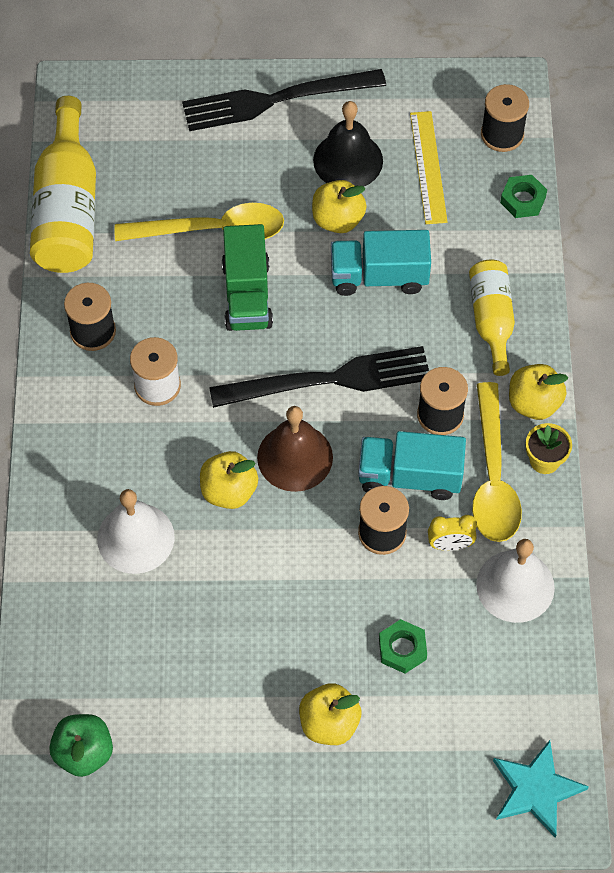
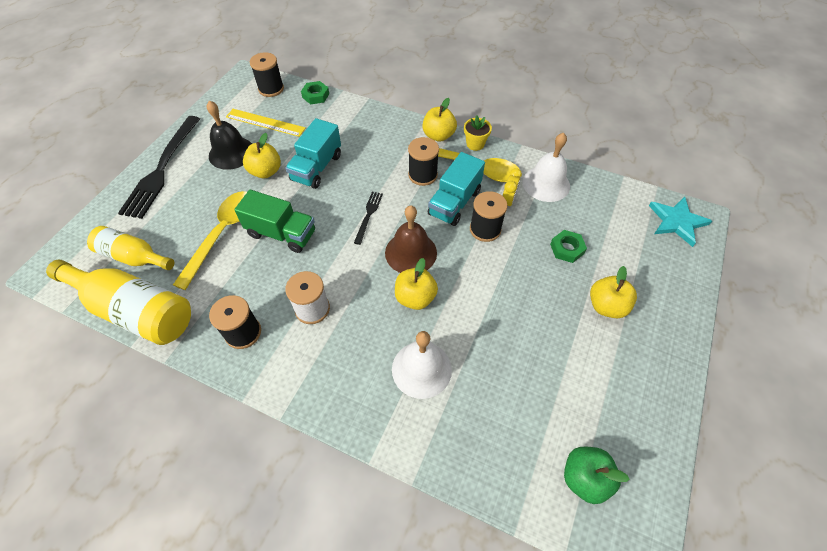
camera: 65 degrees left, 5 degrees down
(330, 380) = (368, 215): black fork -> black fork, size x0.46
(491, 320) = (378, 133): yellow bottle -> yellow bottle (134, 257)

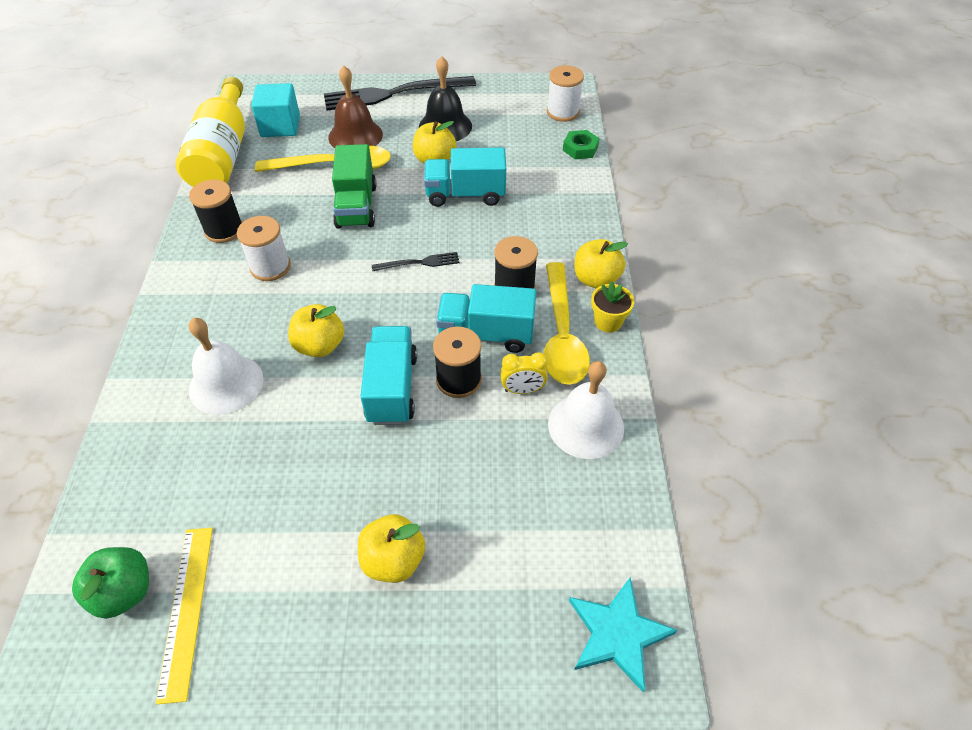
camera: 65 degrees right, 5 degrees down
(134, 257) = (280, 126): yellow bottle -> turquoise cube
(265, 122) = (507, 130): yellow ruler -> yellow ruler (187, 609)
(271, 89) = (563, 112): black spool -> white spool
(411, 252) = (383, 319): brown bell -> brown bell (355, 136)
(475, 266) = (392, 388): none -> turquoise truck
(567, 249) = (474, 484): green nut -> none

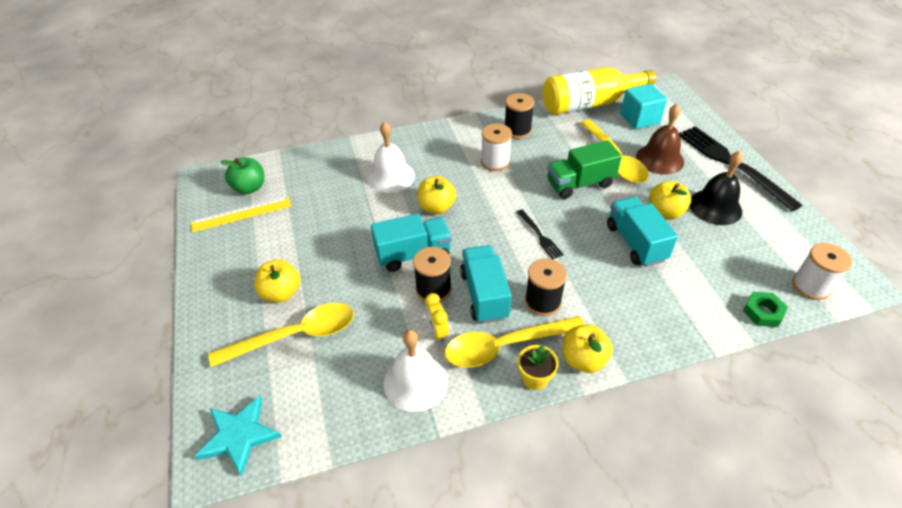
camera: 75 degrees right, 5 degrees down
(478, 548) = (295, 336): none -> yellow spoon

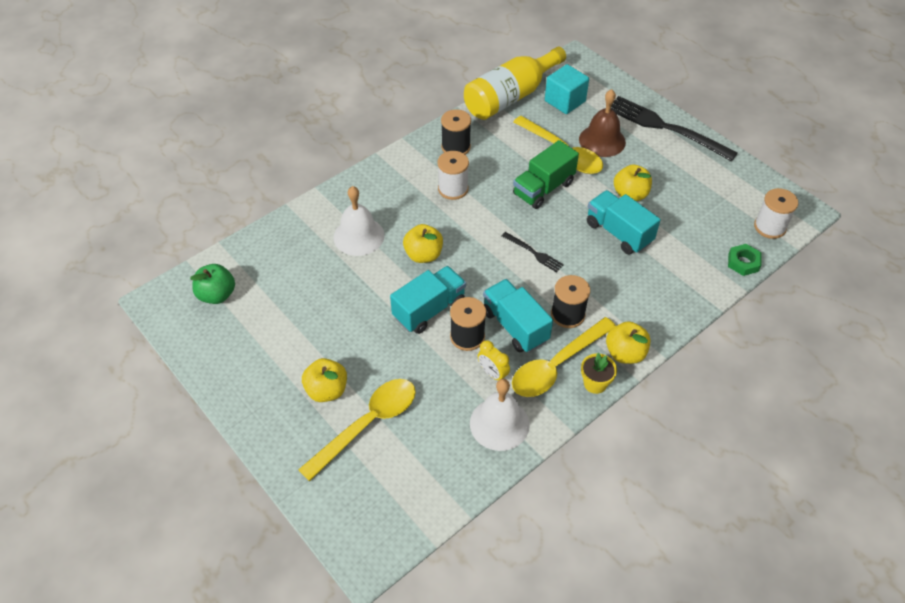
camera: 25 degrees left, 5 degrees up
(239, 436) = (376, 527): turquoise star -> none
(241, 214) = (229, 326): yellow ruler -> none
(715, 207) = (669, 176): black bell -> none

